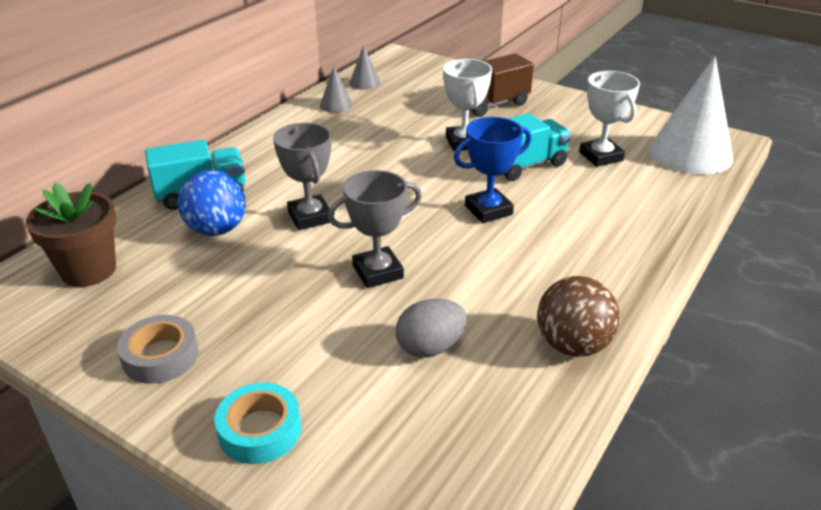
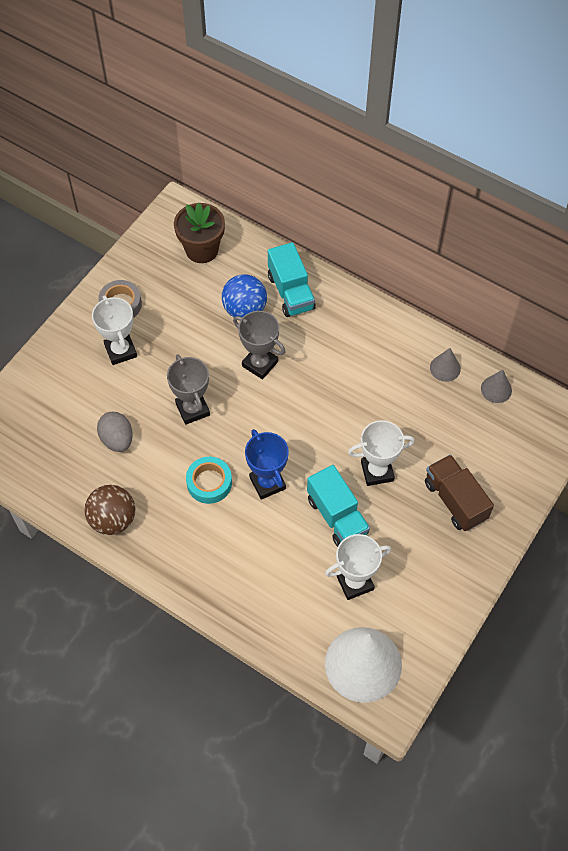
camera: 90 degrees right, 25 degrees up
(258, 351) = (121, 351): none -> white trophy
(260, 430) = (62, 359): turquoise tape -> turquoise tape (209, 483)
(310, 217) = (260, 364): grey trophy -> grey trophy turned 60 degrees clockwise

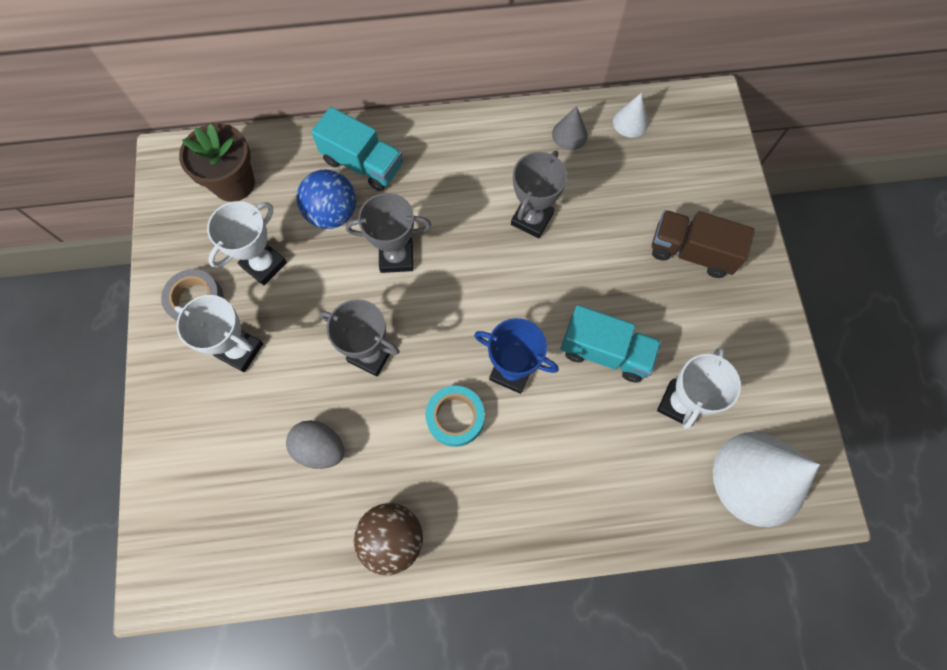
camera: 40 degrees left, 10 degrees up
(367, 403) = (532, 219): none -> grey trophy
(377, 471) = (600, 279): white trophy -> white trophy (264, 264)
(496, 389) = (630, 122): grey cone -> white cone

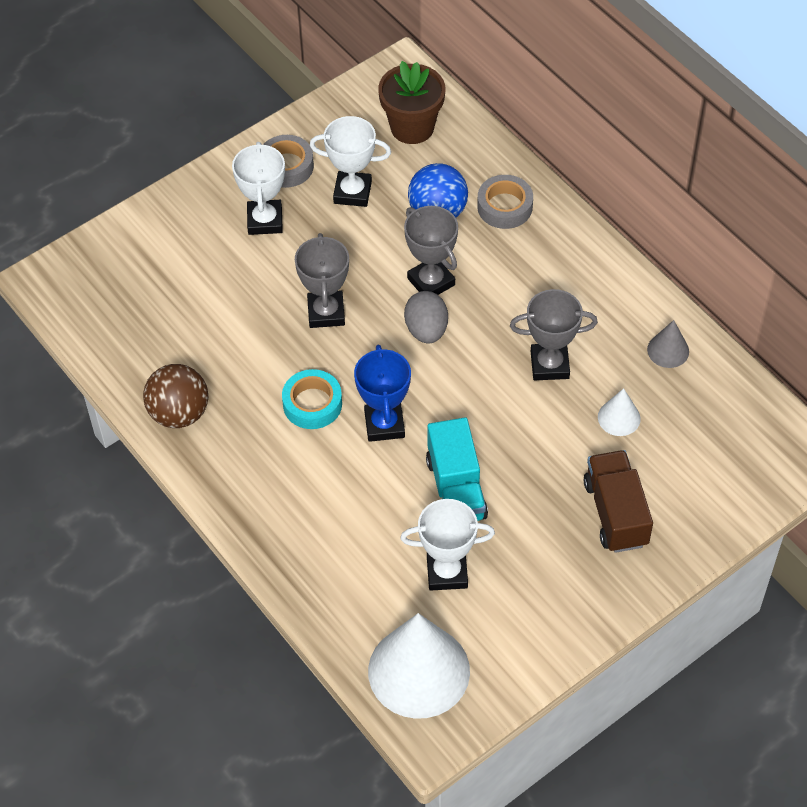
camera: 60 degrees right, 15 degrees down
(320, 448) = (220, 322): grey egg -> grey egg (426, 330)
(363, 164) = (504, 207): turquoise truck -> grey tape
(630, 122) = (725, 394): white cone -> white cone (619, 418)

